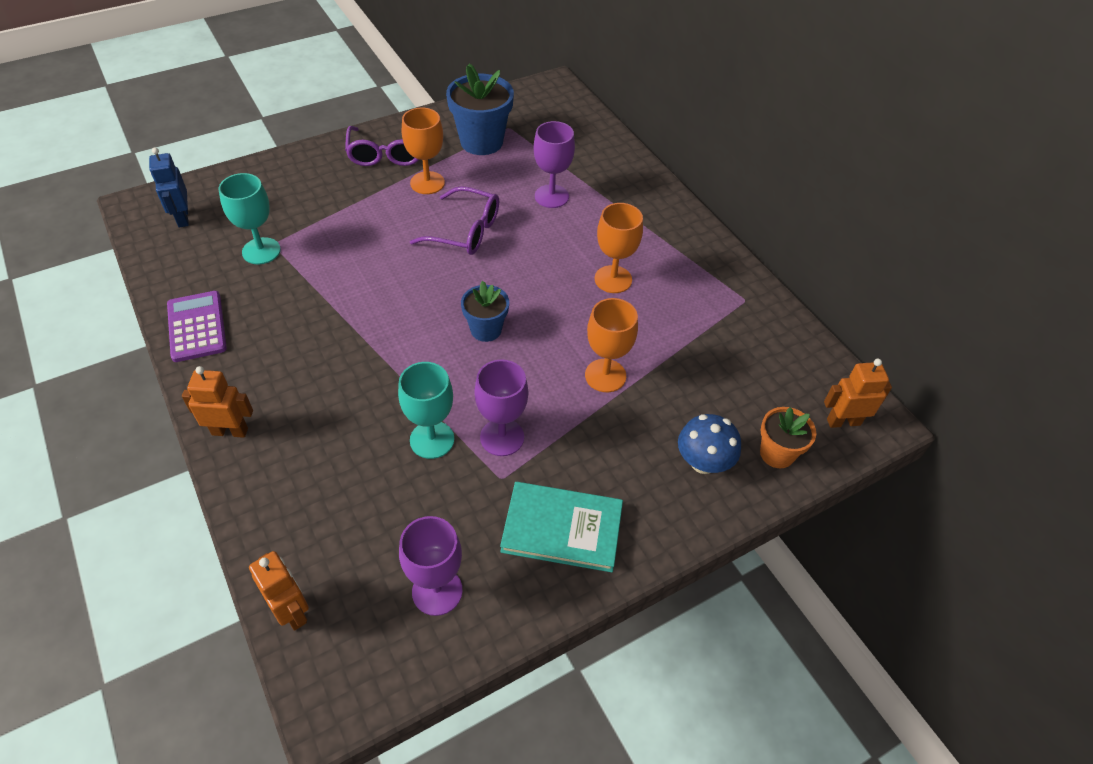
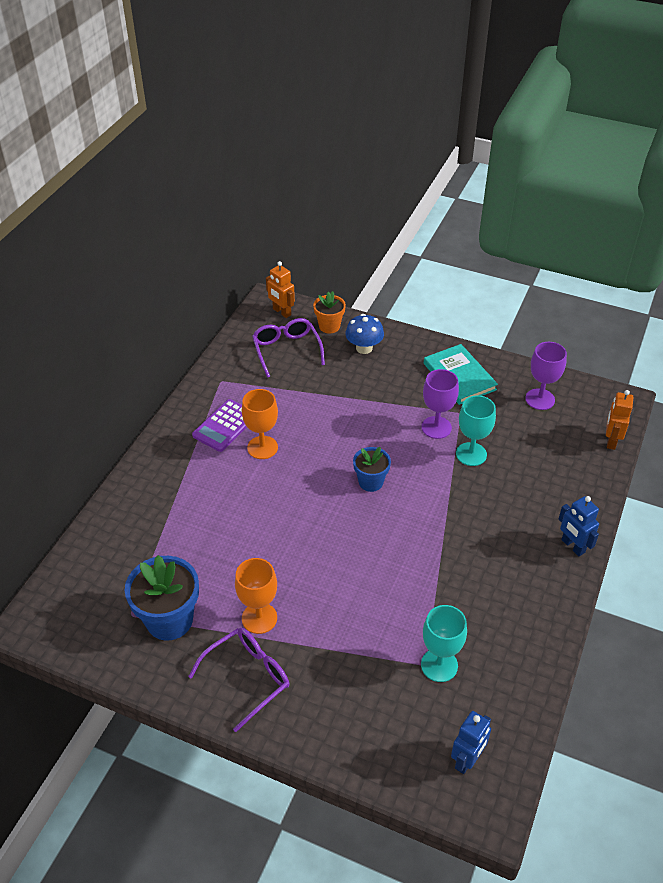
camera: 125 degrees left, 5 degrees down
(197, 327) = (537, 637): purple calculator -> purple calculator (225, 426)
(230, 431) = (572, 546): orange robot -> blue robot
(465, 231) = (292, 554): purple glasses -> purple glasses (286, 350)
(551, 196) = (203, 528): purple goblet -> none
(605, 375) = (347, 410): orange goblet -> none

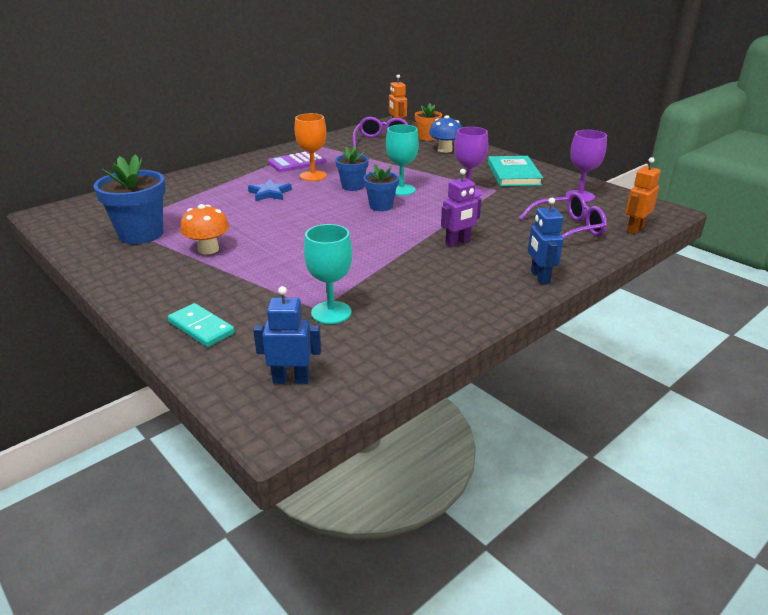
camera: 25 degrees right, 15 degrees down
(242, 497) = (270, 193): none -> blue star
(247, 678) = (159, 276): purple glasses -> purple glasses (568, 229)
(259, 618) = (208, 249): orange goblet -> orange mushroom
(318, 454) = (352, 186): none -> blue flower pot
(347, 731) = (201, 328): none -> turquoise domino
(467, 760) = (291, 379): blue robot -> blue robot turned 150 degrees counterclockwise
(471, 454) = (486, 210): turquoise goblet -> turquoise goblet (401, 190)
(478, 519) = (458, 243): none -> purple robot

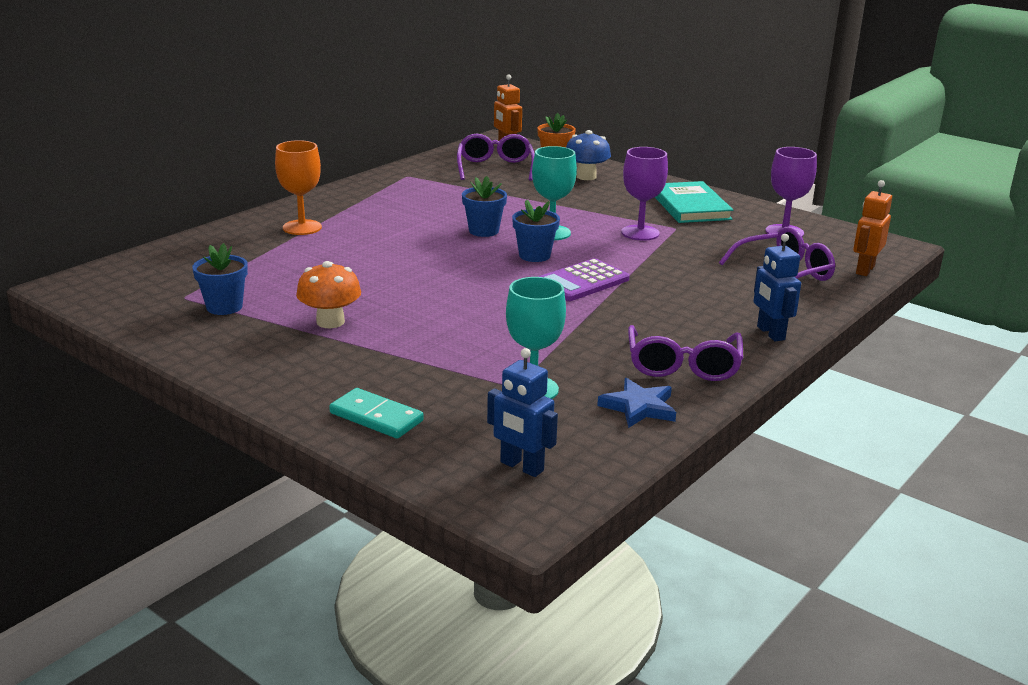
camera: 10 degrees left, 5 degrees down
(141, 234) = (224, 307): blue flower pot -> blue flower pot, size x0.59
(270, 193) = (374, 244): blue star -> blue star (639, 407)
(291, 379) = (521, 467): blue robot -> blue robot turned 135 degrees counterclockwise
(297, 162) = (390, 201): purple calculator -> purple calculator (582, 281)
(313, 176) = (422, 218): orange goblet -> orange goblet (302, 227)
(458, 243) = (654, 297): purple robot -> none
(458, 300) = (683, 365): none -> purple glasses

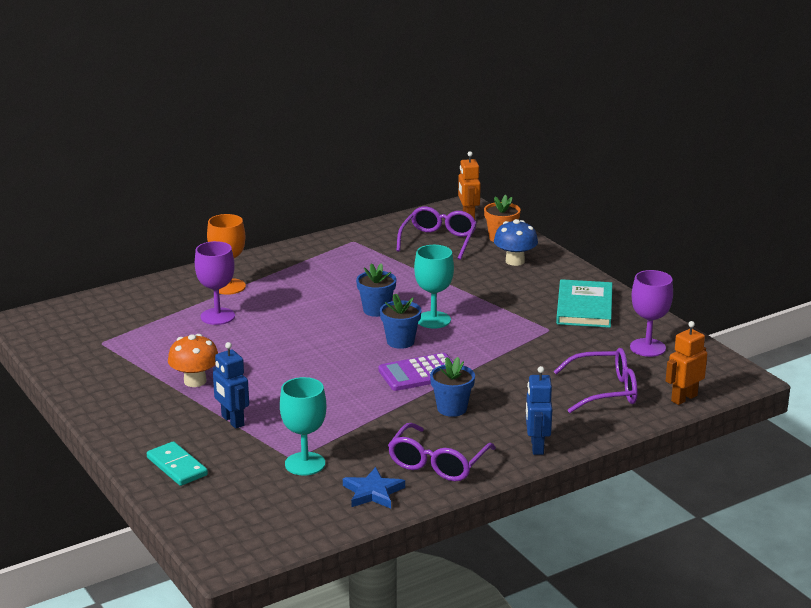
camera: 20 degrees right, 0 degrees up
(224, 307) = (125, 356): blue flower pot -> blue flower pot (452, 408)
(521, 467) = (251, 522): blue robot -> blue robot (232, 421)
(640, 233) = (512, 330): purple goblet -> purple goblet (217, 316)

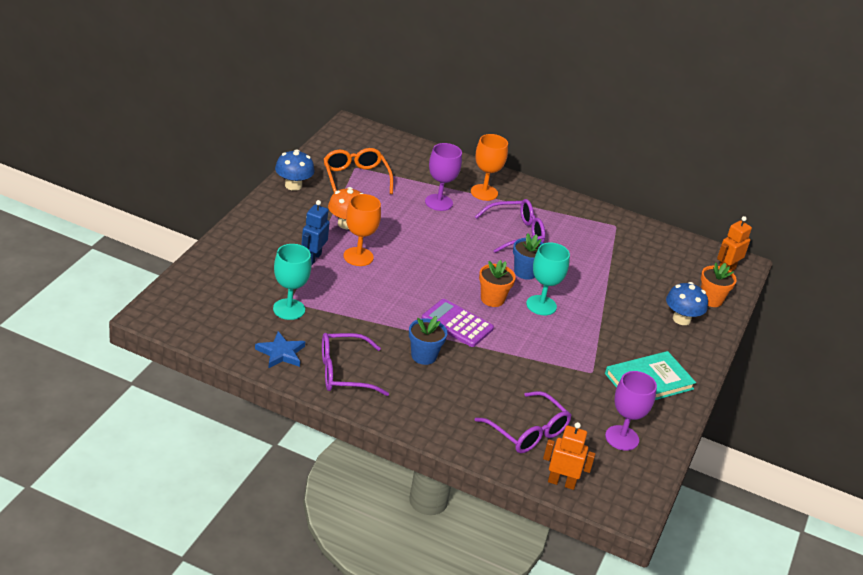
camera: 50 degrees right, 10 degrees up
(89, 391) = (293, 185): none -> blue mushroom
(121, 349) = (355, 178): none -> orange glasses
(177, 467) = (238, 255): turquoise domino -> none
(258, 392) = (358, 257): none -> orange goblet
(400, 341) = (492, 299): blue flower pot -> orange flower pot
(438, 241) = (666, 268): purple glasses -> purple glasses (515, 233)
(536, 446) = (411, 417): blue robot -> none

